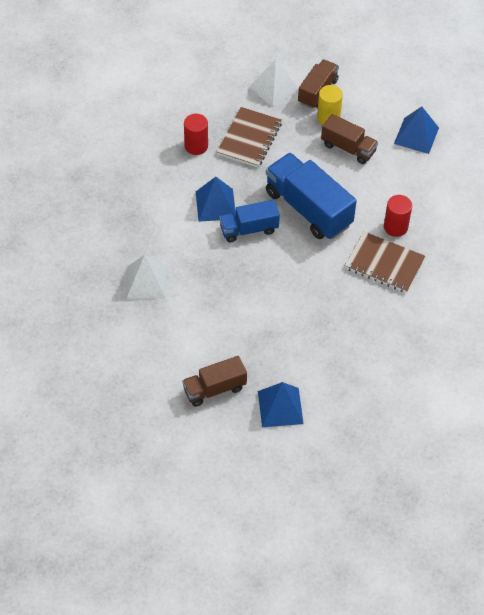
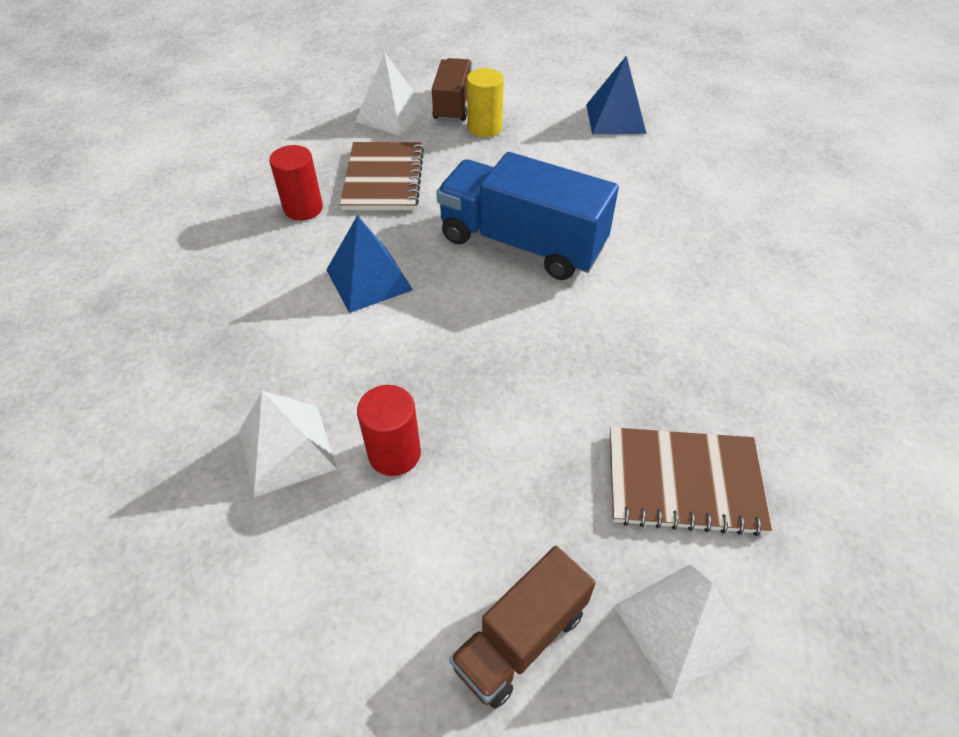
camera: 20 degrees left, 5 degrees down
(249, 229) = (442, 299): blue truck -> none
(280, 407) = (681, 626): blue pyramid -> white pyramid
(348, 148) = (534, 154): brown truck -> none
(384, 264) = (688, 285): brown notebook -> brown notebook (683, 482)
(395, 227) = (667, 230): red cylinder -> red cylinder (394, 453)

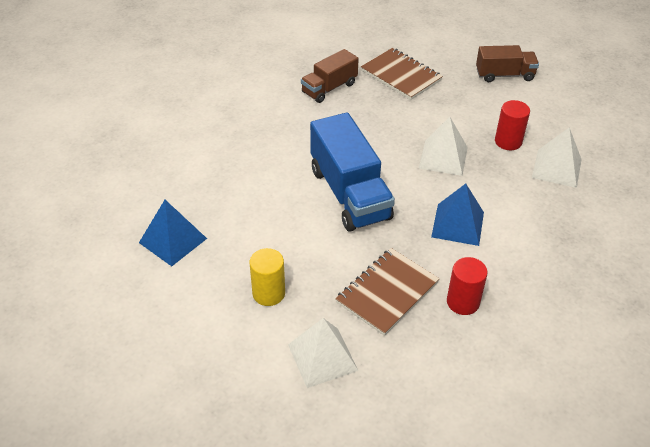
camera: 140 degrees left, 5 degrees down
(453, 105) = (263, 334): brown truck -> brown truck (329, 88)
(681, 626) = (448, 52): white pyramid -> white pyramid (443, 157)

